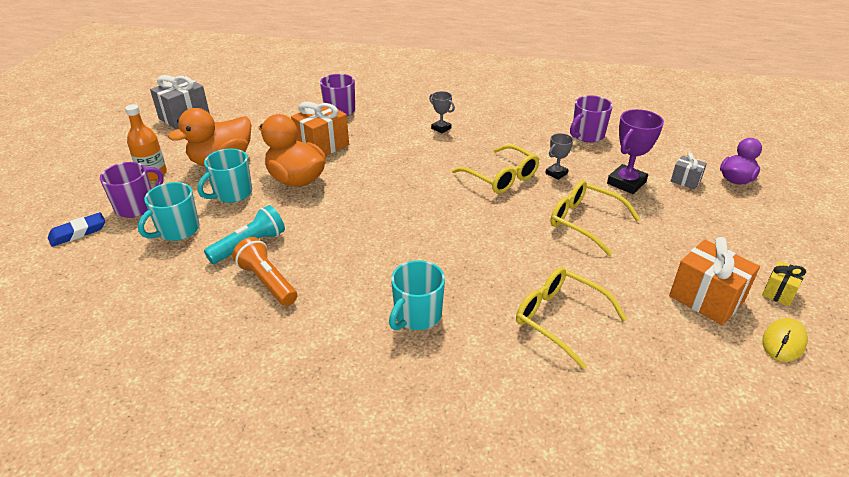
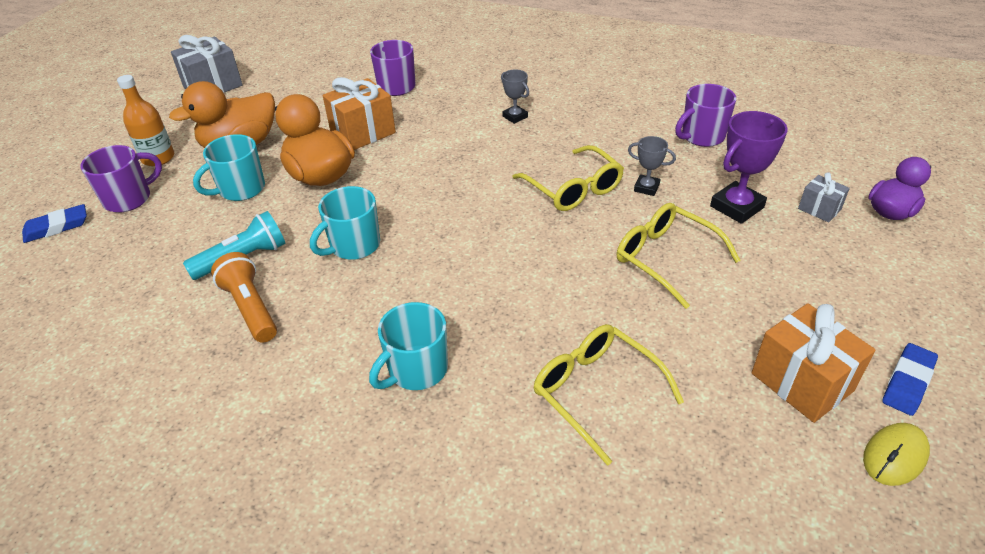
camera: 10 degrees right, 5 degrees up
(177, 230) = (166, 233): turquoise mug -> turquoise mug (354, 246)
(556, 173) = (646, 188): grey trophy -> grey trophy turned 60 degrees clockwise
(779, 292) = (908, 382): yellow gift -> blue eraser

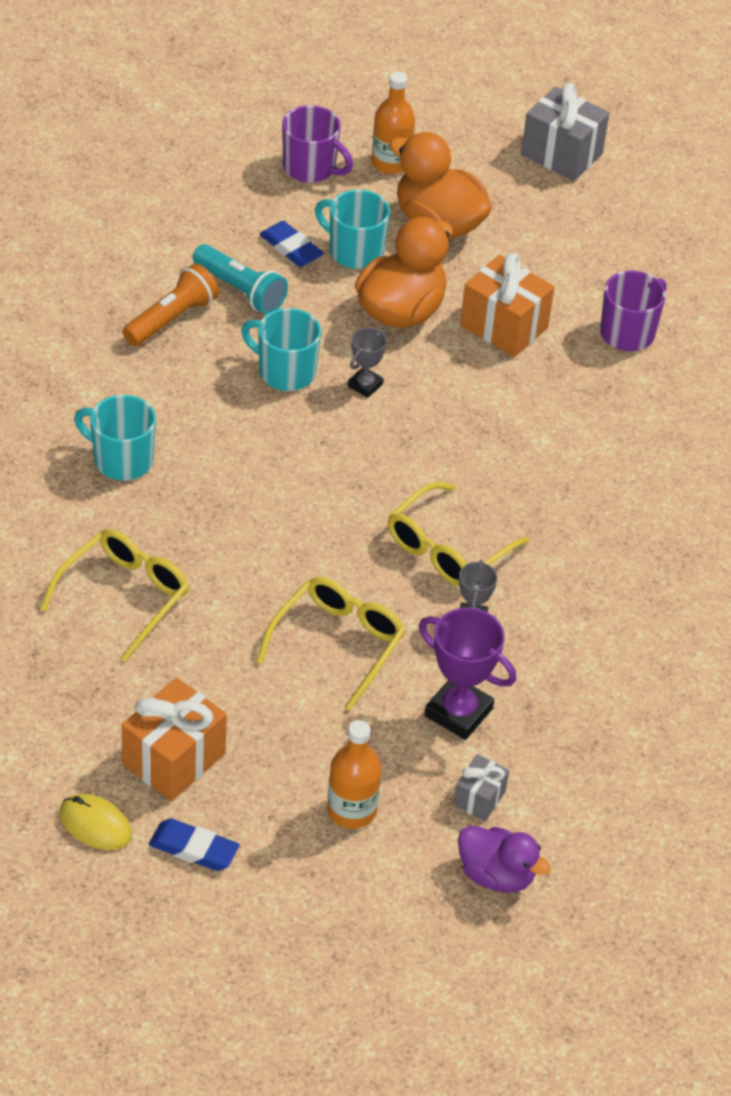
camera: 70 degrees right, 5 degrees up
(57, 227) = (249, 133): blue eraser -> blue eraser (291, 248)
(515, 117) = (594, 470): grey trophy -> grey trophy (365, 385)
(701, 136) = (613, 676): purple mug -> none
(843, 276) = (351, 810): none -> orange bottle

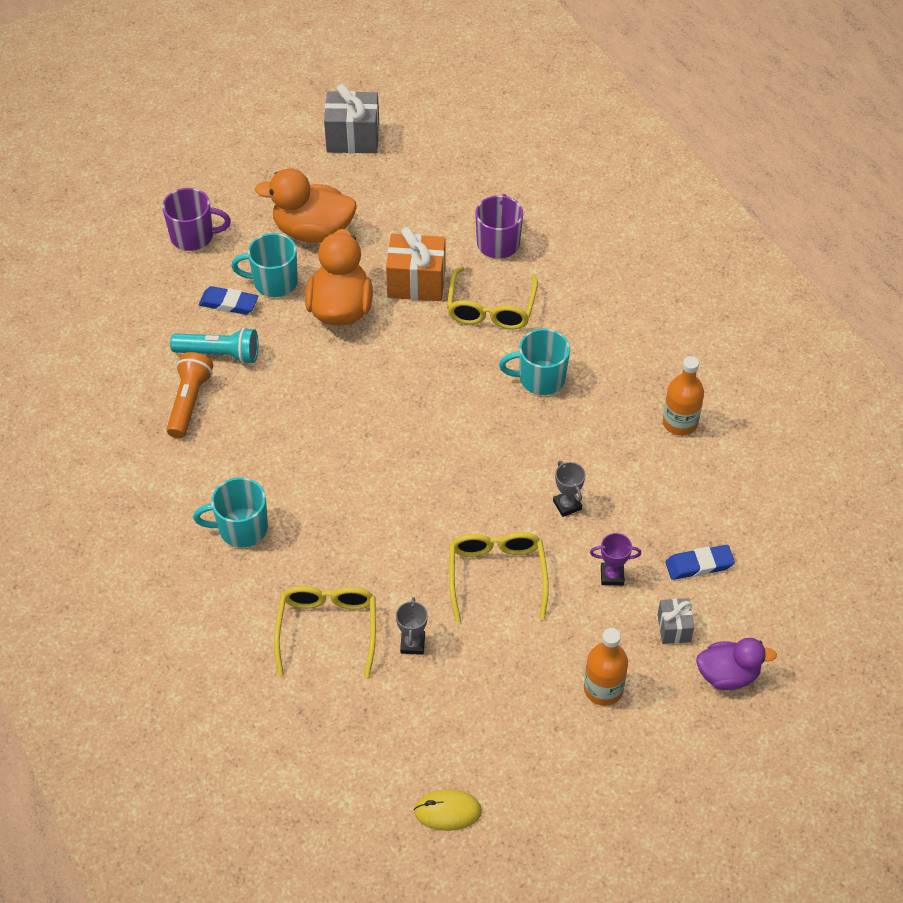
camera: 30 degrees left, 5 degrees up
(174, 759) = (460, 728): orange gift -> none
(193, 849) = (526, 785): blue eraser -> blue eraser (699, 565)
(285, 372) = (299, 397): turquoise mug -> turquoise mug (540, 379)
(365, 385) = (361, 376): grey trophy -> grey trophy (412, 644)
(391, 163) = (245, 203): orange bottle -> orange bottle (680, 423)
(446, 549) = (510, 464): yellow glasses -> yellow glasses (490, 310)
(458, 712) = (612, 576): purple trophy -> purple trophy, size x0.57

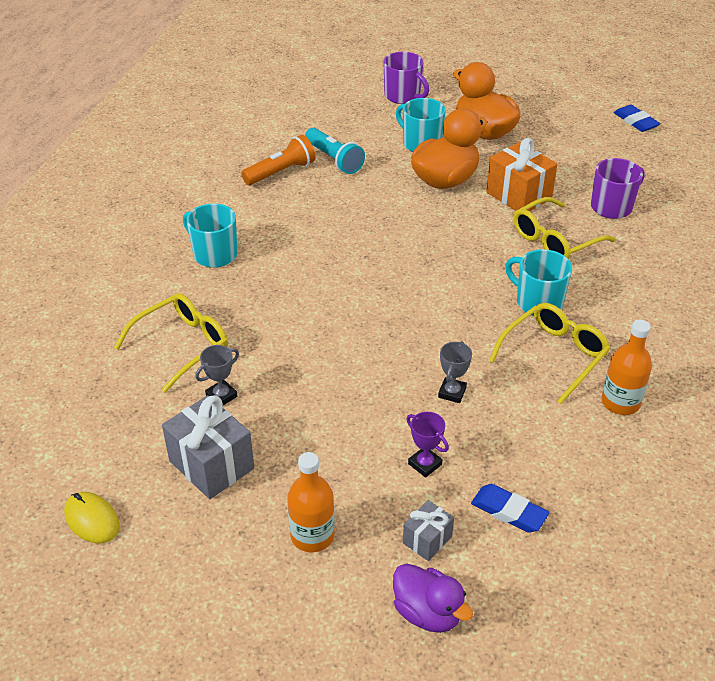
camera: 45 degrees right, 10 degrees down
(229, 303) = (377, 138): blue eraser -> blue eraser (635, 121)
(353, 138) = (579, 100): grey gift -> grey gift (211, 464)
(496, 574) = (339, 398): yellow glasses -> yellow glasses (555, 355)

